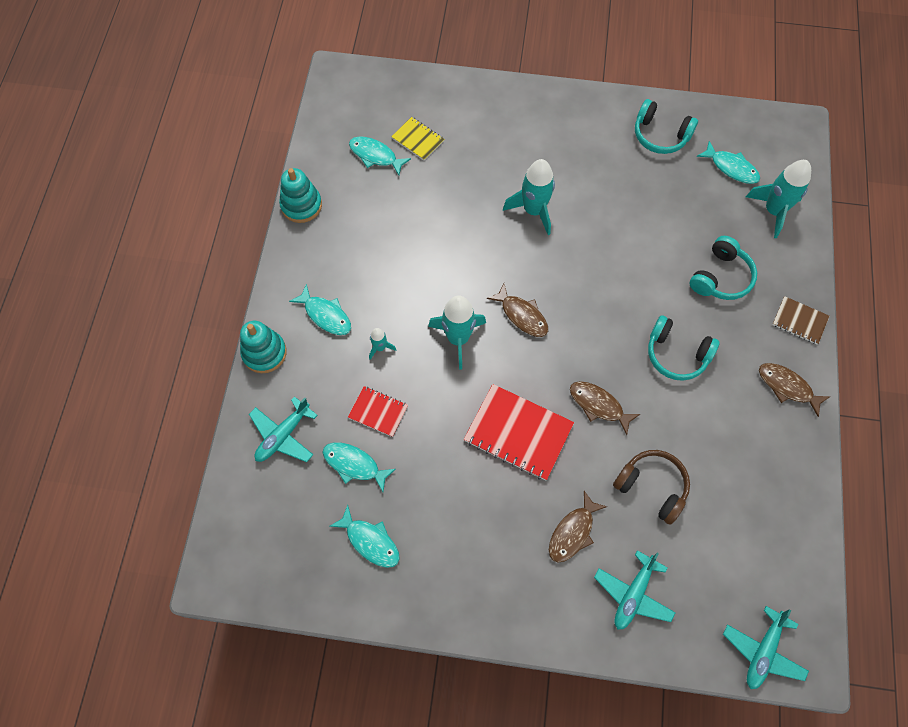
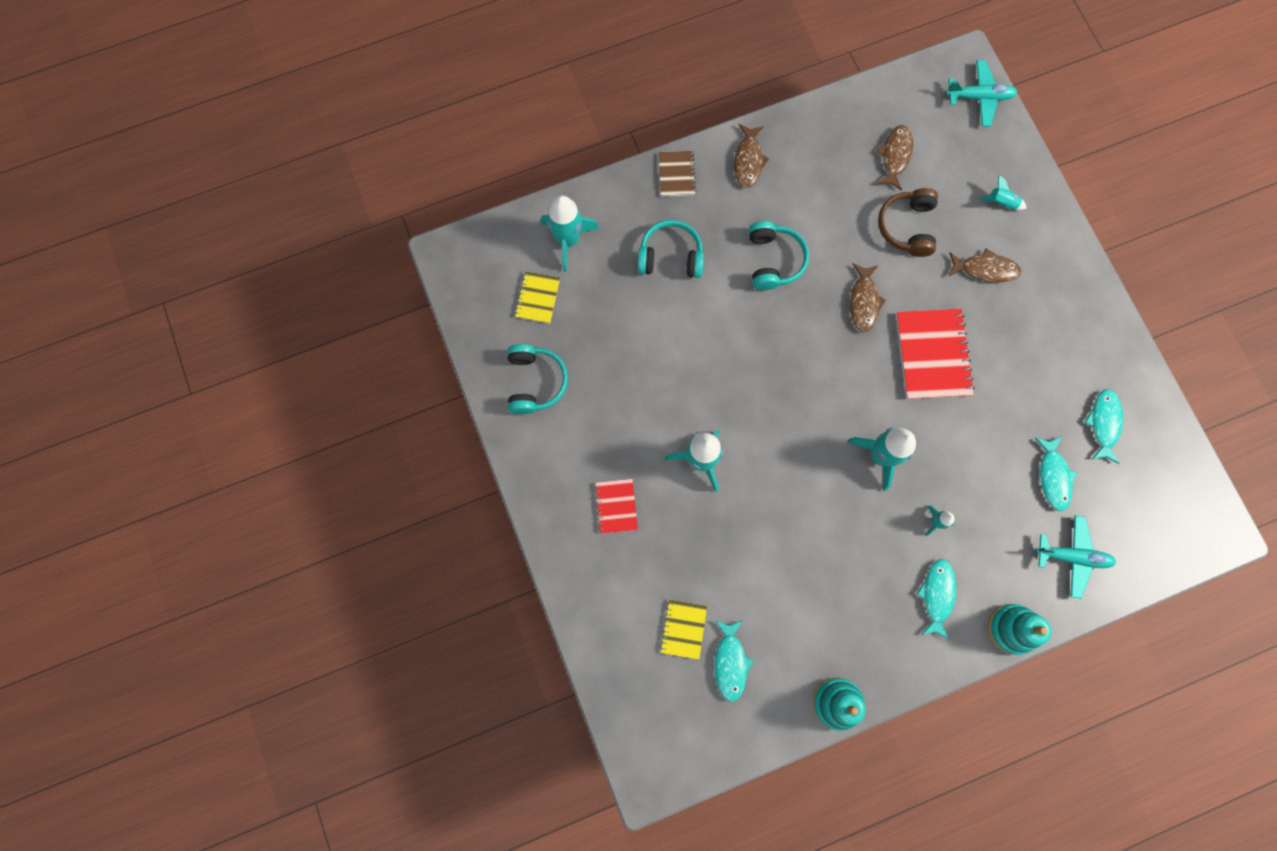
camera: 120 degrees left, 10 degrees up
(378, 412) = (994, 485): red notebook -> red notebook (616, 506)
(522, 315) = (820, 411): brown fish -> brown fish (895, 156)
(633, 594) = (1001, 202): turquoise plane -> turquoise rocket
(731, 168) = (538, 298): turquoise fish -> yellow notebook

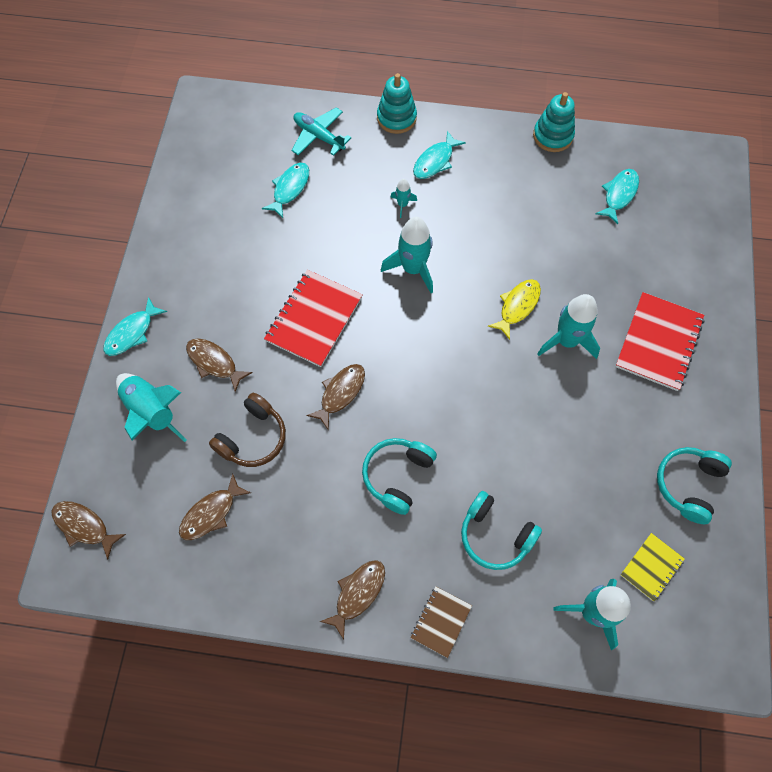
camera: 150 degrees left, 10 degrees down
(616, 506) = (658, 342): red notebook -> red notebook, size x1.81
(683, 629) = (644, 232): yellow notebook -> none
(762, 471) = (517, 306): none -> yellow fish
(979, 97) = (84, 526): turquoise plane -> brown fish
(1001, 202) = (152, 412): turquoise rocket -> turquoise rocket, size x2.04
(1103, 423) = (221, 202): turquoise fish -> turquoise fish (132, 333)

